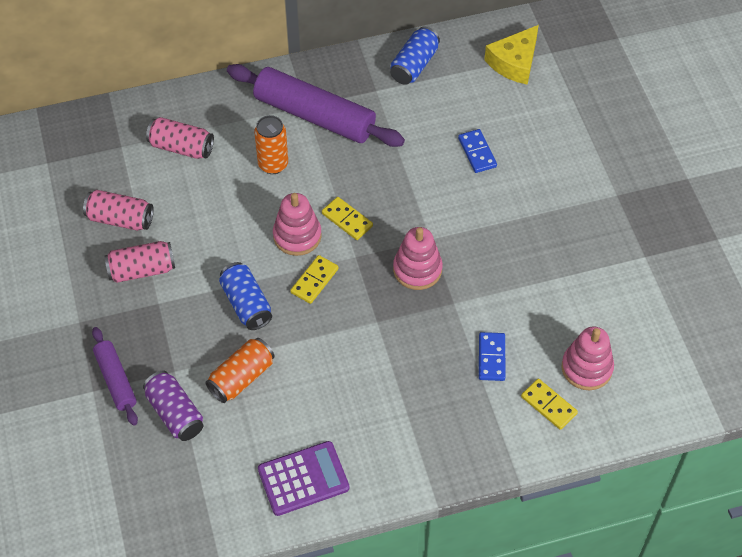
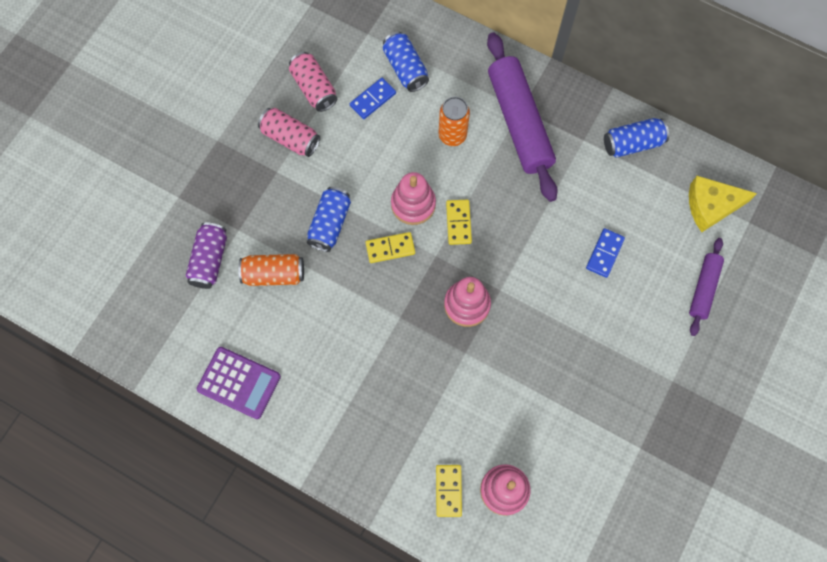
camera: 45 degrees right, 15 degrees up
(116, 380) = (198, 202): purple rolling pin -> purple rolling pin (703, 288)
(181, 147) = (405, 68): pink can -> blue can
(491, 358) = (447, 418): blue domino -> blue domino (373, 99)

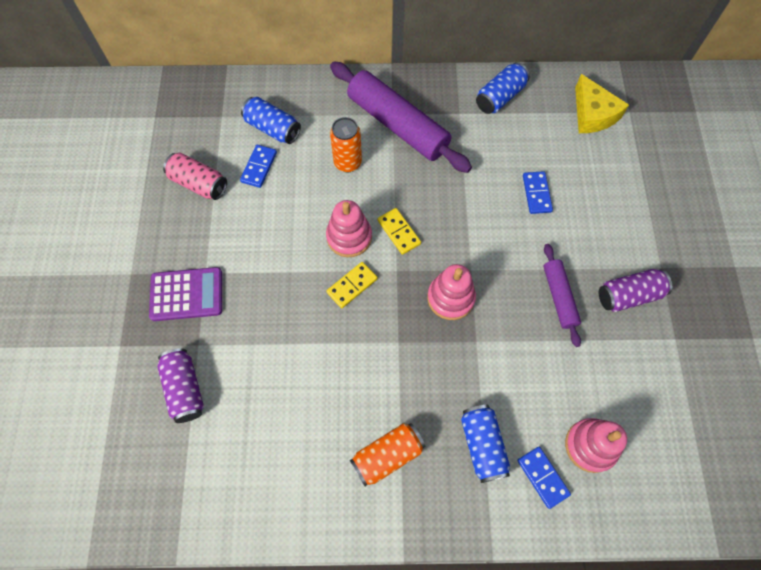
camera: 30 degrees left, 5 degrees down
(239, 383) = (282, 492): purple calculator -> purple calculator (187, 294)
(274, 274) = (256, 368): orange can -> orange can (387, 455)
(290, 138) = (201, 237): pink can -> none
(330, 224) = (283, 293): blue can -> blue can (482, 445)
(448, 491) = (543, 477): yellow domino -> blue domino
(625, 388) = (628, 295): none -> purple can
(703, 288) = (632, 180): purple rolling pin -> purple rolling pin (559, 297)
(711, 206) = (593, 114): yellow cheese -> yellow cheese turned 75 degrees counterclockwise

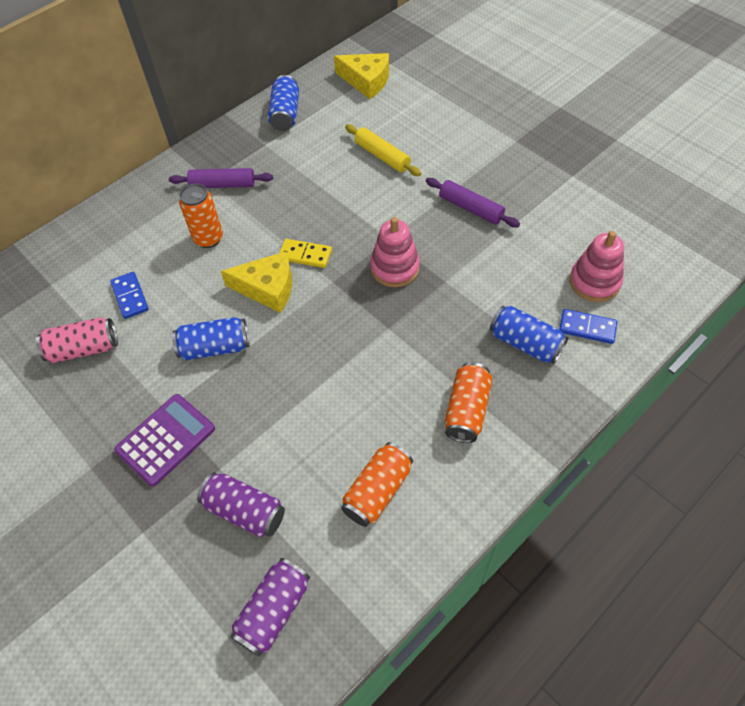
camera: 40 degrees left, 10 degrees down
(272, 128) = (111, 260): blue can -> blue can (215, 347)
(273, 456) = (378, 491): none -> orange can
(349, 237) = (268, 288): pink stacking toy -> yellow cheese
(352, 285) = (308, 319): yellow domino -> none
(397, 125) = (223, 185): purple rolling pin -> purple rolling pin, size x0.53
(536, 193) = (382, 156): blue domino -> yellow rolling pin
(628, 295) = (515, 172): purple can -> purple can (274, 611)

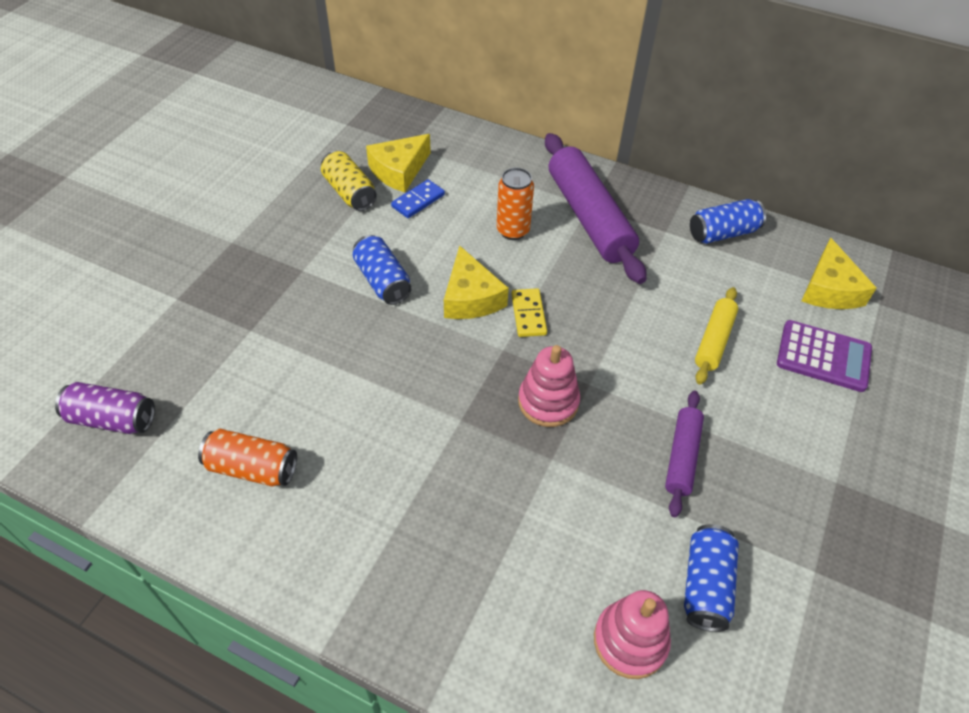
camera: 65 degrees right, 5 degrees down
(80, 302) = (399, 171): none -> yellow cheese
(84, 349) = (349, 192): pink can -> yellow can
(166, 439) = (271, 281): purple calculator -> purple calculator (823, 356)
(223, 185) = (589, 217): purple rolling pin -> purple rolling pin, size x1.88
(245, 511) = (210, 364): purple can -> none
(466, 410) = (375, 529): orange can -> none
(525, 343) = (492, 572): blue can -> blue can (705, 585)
(587, 328) = (547, 646): blue domino -> none

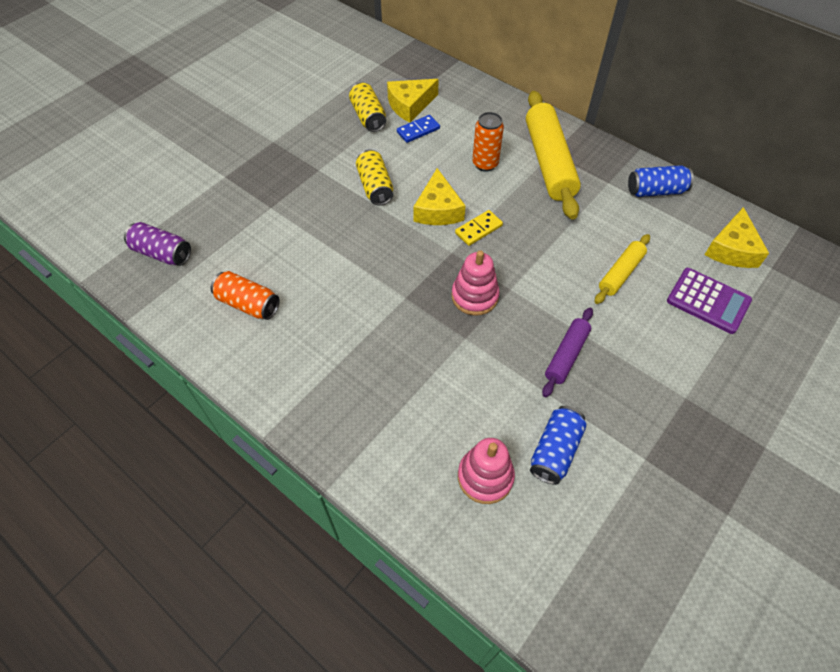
camera: 15 degrees right, 5 degrees up
(382, 281) = (375, 187): blue can -> yellow can
(528, 314) = (478, 229): yellow domino -> yellow domino turned 45 degrees clockwise
(589, 217) = (548, 162): purple rolling pin -> yellow rolling pin

